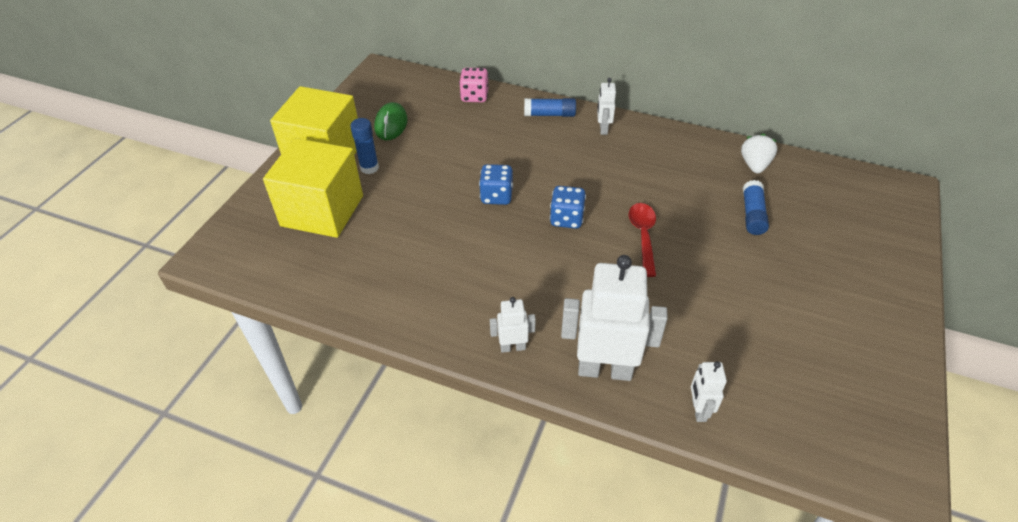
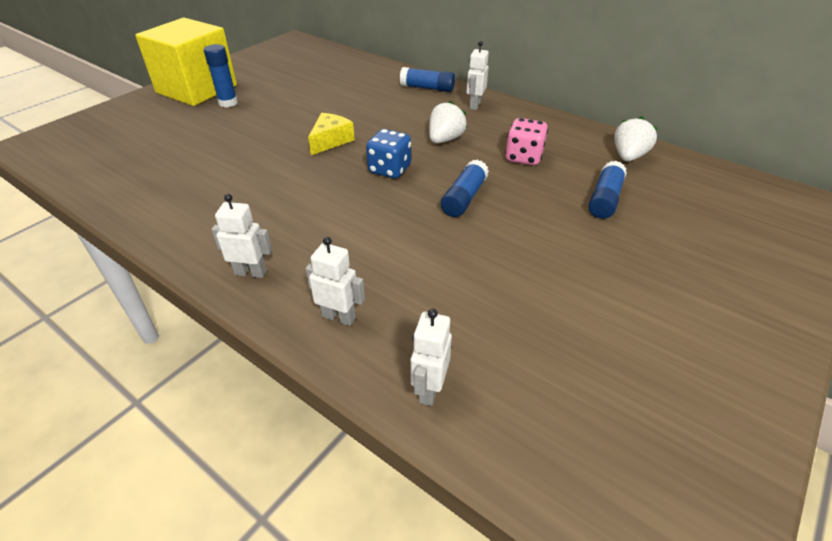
camera: 15 degrees right, 5 degrees down
(322, 211) = (159, 127): yellow cube -> none
(391, 124) = (273, 76): green mouse -> none
(474, 96) = (364, 67): pink dice -> pink dice (523, 157)
(496, 196) = (330, 141): blue dice -> yellow cheese
(596, 175) = (445, 139): none -> white strawberry
(604, 369) = (339, 317): white robot -> white robot, size x0.48
(643, 236) = (464, 198): red spoon -> blue glue stick

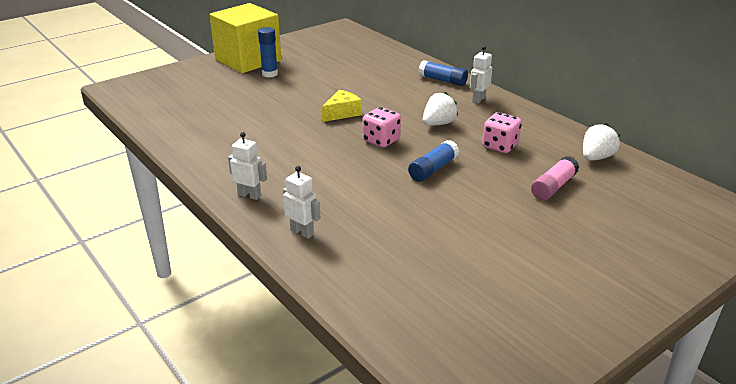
camera: 15 degrees right, 10 degrees down
(389, 170) = (381, 141): blue dice -> pink dice
(429, 389) = (348, 284): white robot -> none
(605, 199) = (553, 187): blue glue stick -> pink glue stick

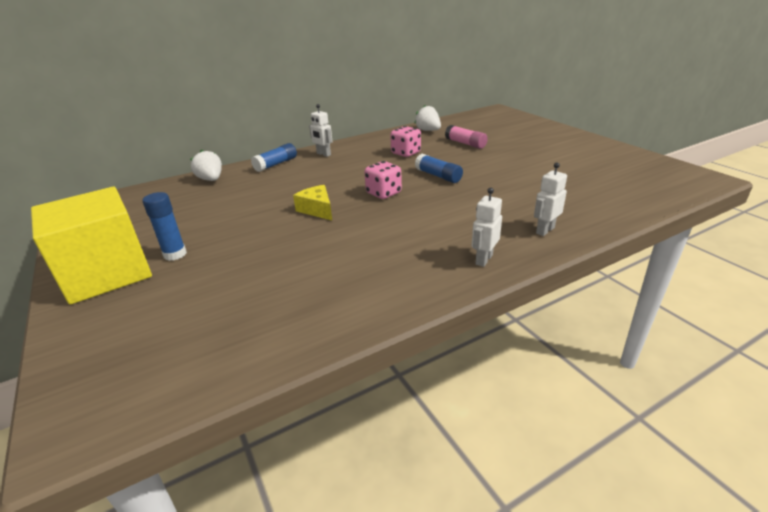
camera: 80 degrees left, 0 degrees up
(438, 124) = (360, 170): white strawberry -> white strawberry (211, 180)

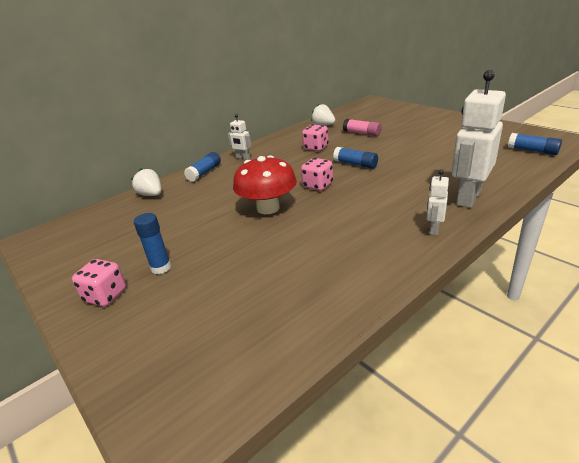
camera: 10 degrees left, 0 degrees up
(107, 273) = (105, 295): yellow cube -> pink dice
(317, 210) = (268, 208): yellow cheese -> red mushroom
(545, 230) = (468, 198): white robot -> white robot, size x2.07
(656, 187) = (532, 151): none -> blue glue stick

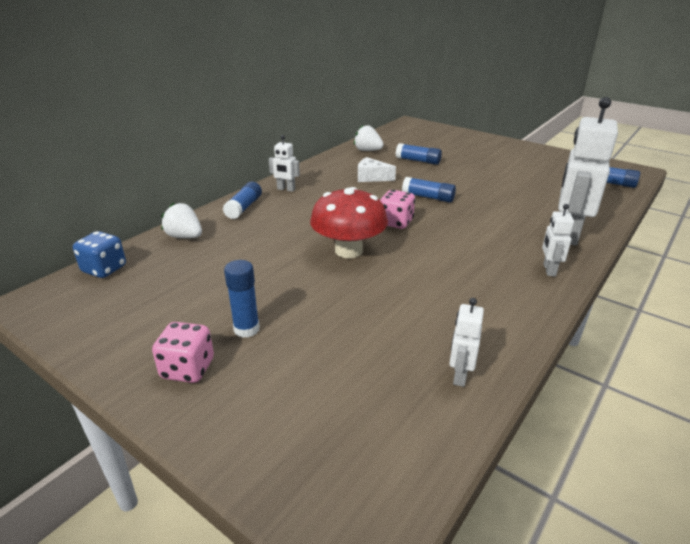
camera: 15 degrees left, 0 degrees up
(85, 218) = (104, 269): none -> blue dice
(309, 316) = (460, 375): none -> white robot
(316, 148) = (371, 177): pink dice -> white cheese
(362, 133) = (418, 161): pink glue stick -> blue glue stick

